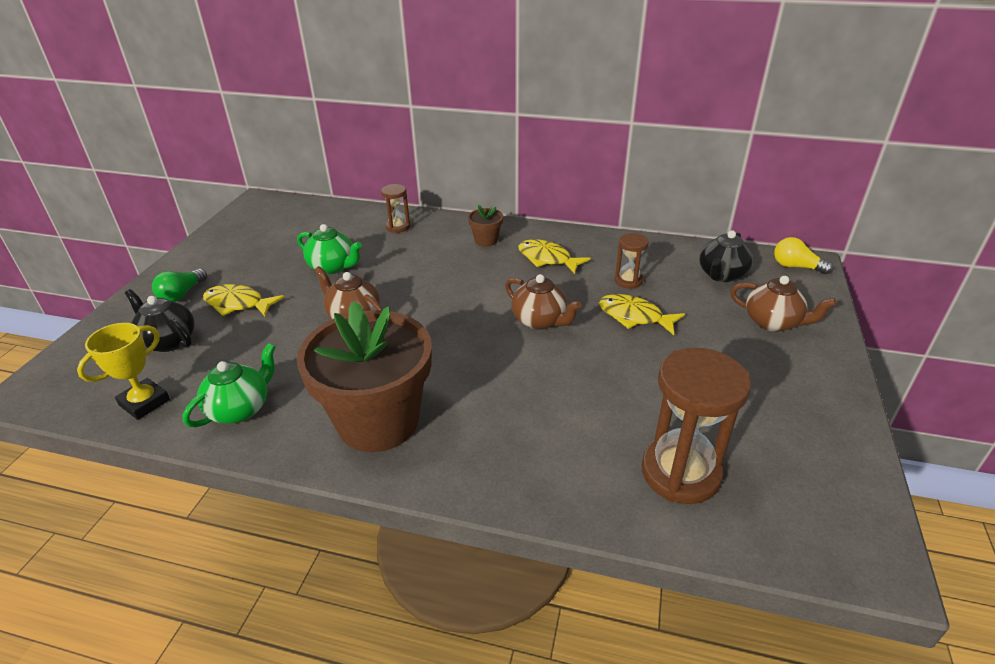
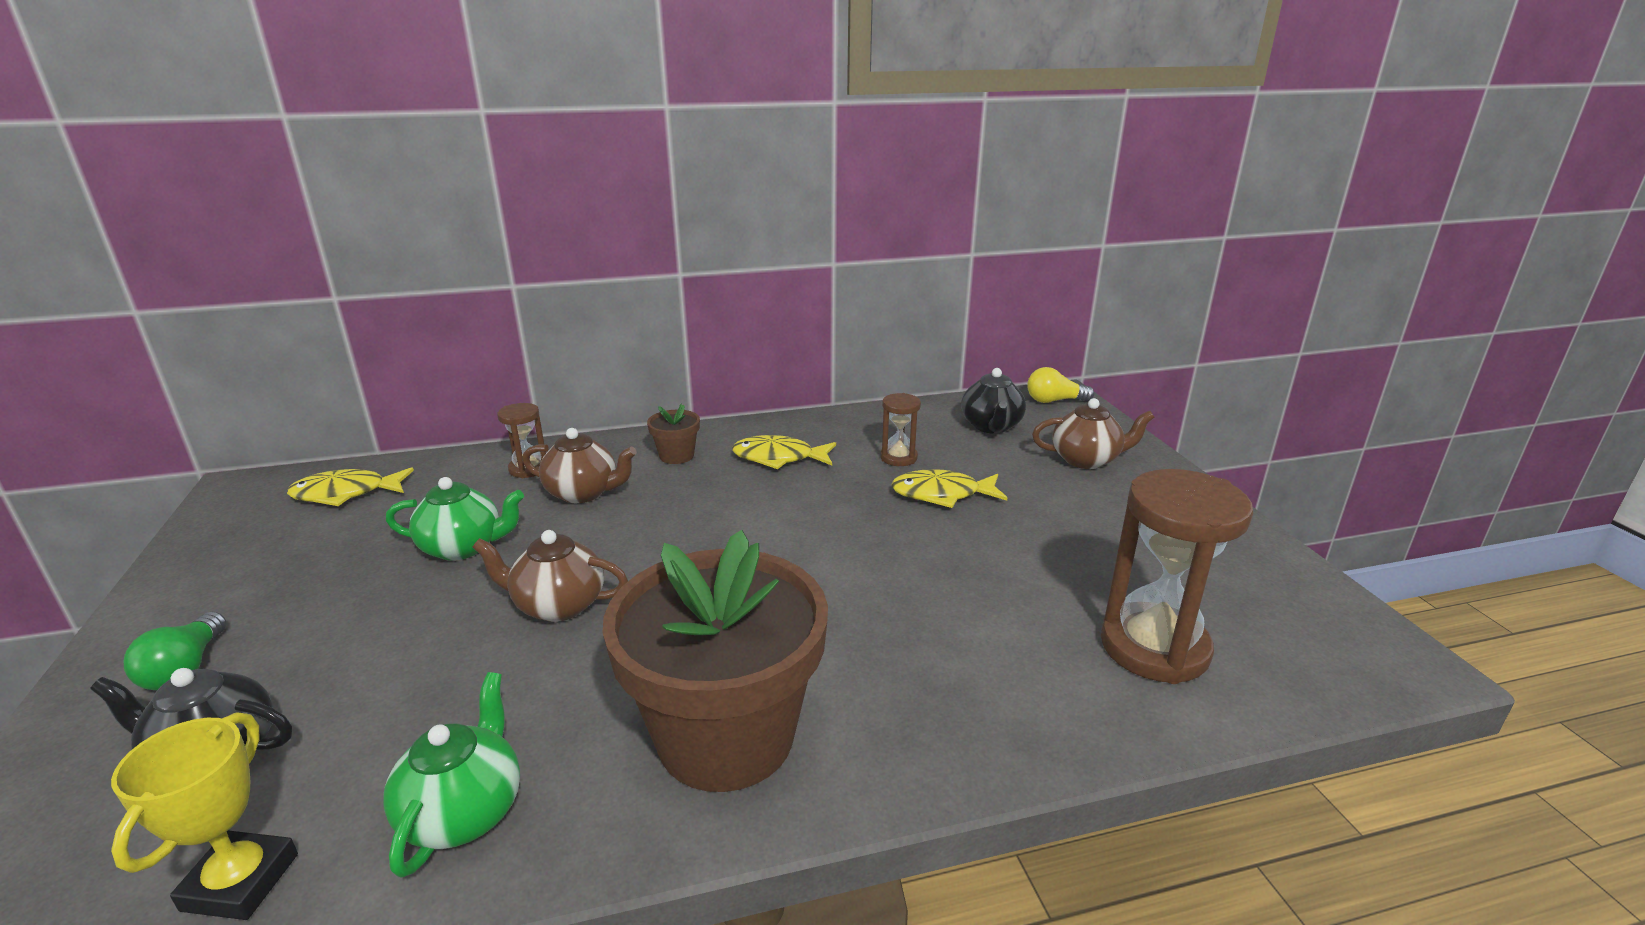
camera: 30 degrees left, 10 degrees down
(238, 304) = (323, 649): yellow fish -> yellow fish (346, 493)
(540, 321) = (835, 531): brown teapot -> brown teapot (583, 493)

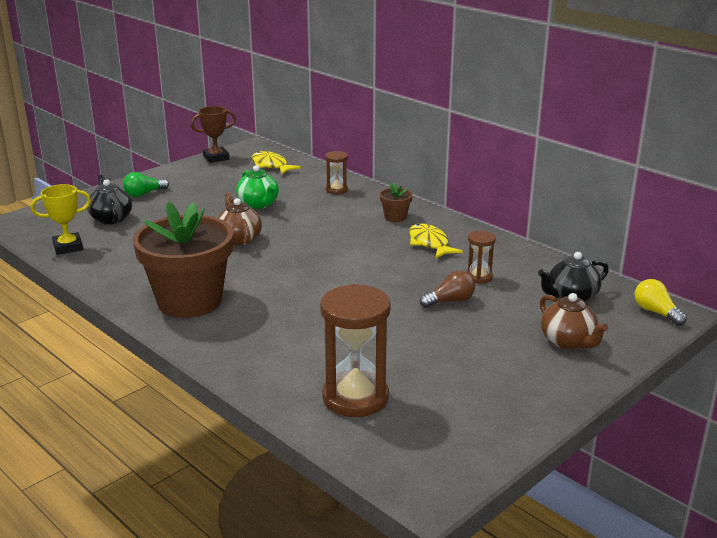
camera: 60 degrees right, 0 degrees up
(205, 535) = (216, 158): none -> brown trophy
(464, 812) = (116, 268): green teapot -> none
(583, 493) = (330, 210): brown teapot -> none
(942, 494) = (450, 301): yellow fish -> brown light bulb

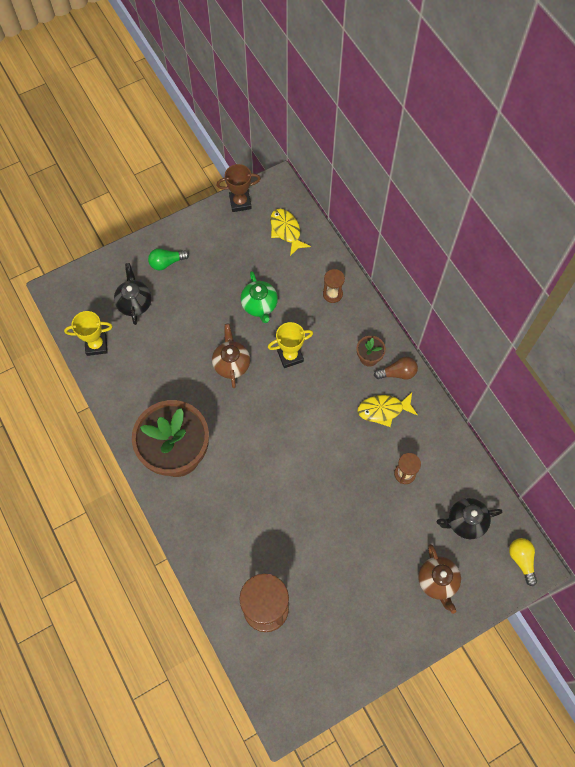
camera: 15 degrees right, 40 degrees up
(306, 226) = (290, 356): none -> yellow trophy
(429, 243) = (383, 410): yellow fish -> yellow fish turned 90 degrees counterclockwise
(450, 301) = (370, 503): brown light bulb -> brown light bulb (397, 373)

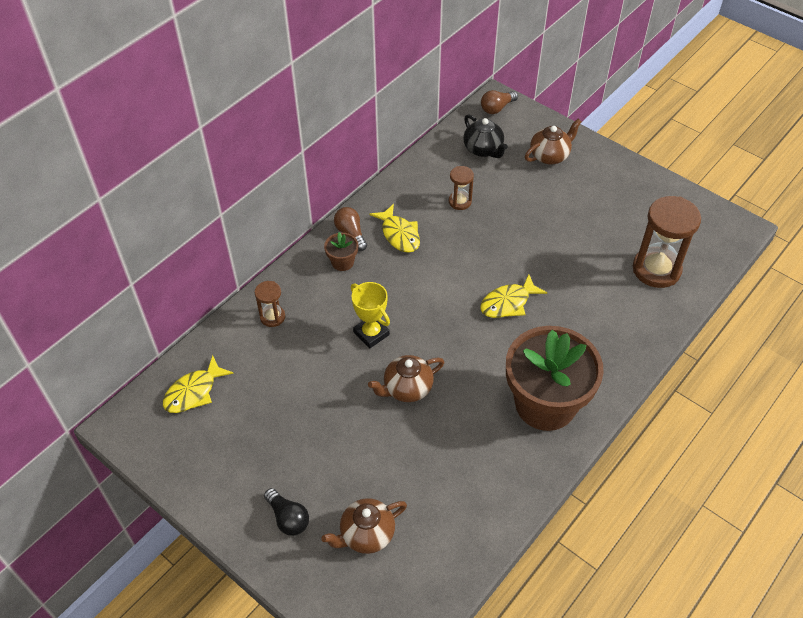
camera: 110 degrees left, 15 degrees down
(96, 345) = (449, 557): yellow trophy -> none
(134, 303) = (366, 534): black teapot -> brown teapot
(167, 262) = (288, 518): green light bulb -> black light bulb
(240, 202) = (161, 461): brown trophy -> none
(259, 305) = (315, 385): green teapot -> none
(279, 467) = (508, 303): none -> yellow fish
(521, 560) = (497, 108): yellow light bulb -> brown light bulb

